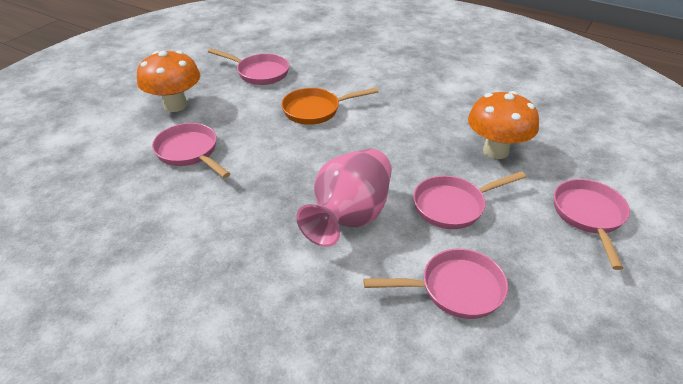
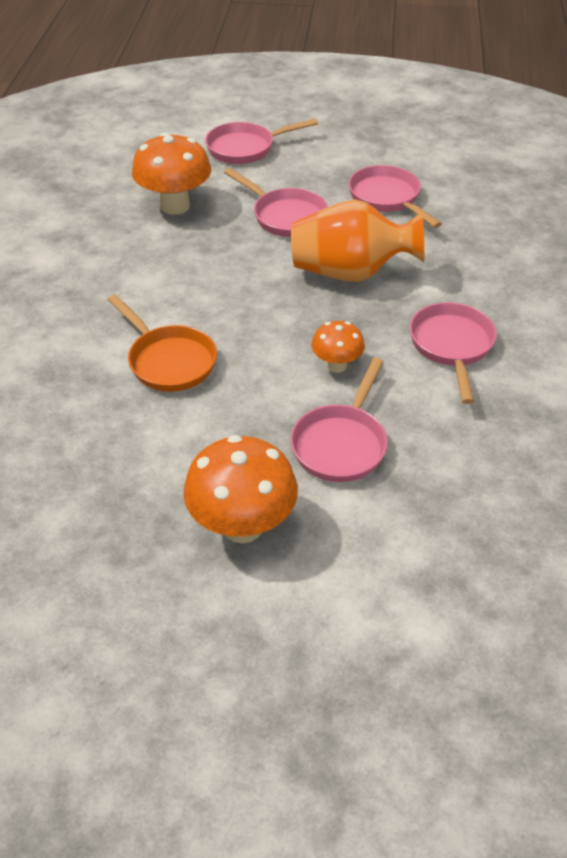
camera: 115 degrees left, 5 degrees up
(254, 173) = (336, 365): none -> orange mushroom
(259, 73) = (87, 466): pink pan -> pink pan (451, 347)
(350, 217) = (350, 273): pink vase -> orange vase

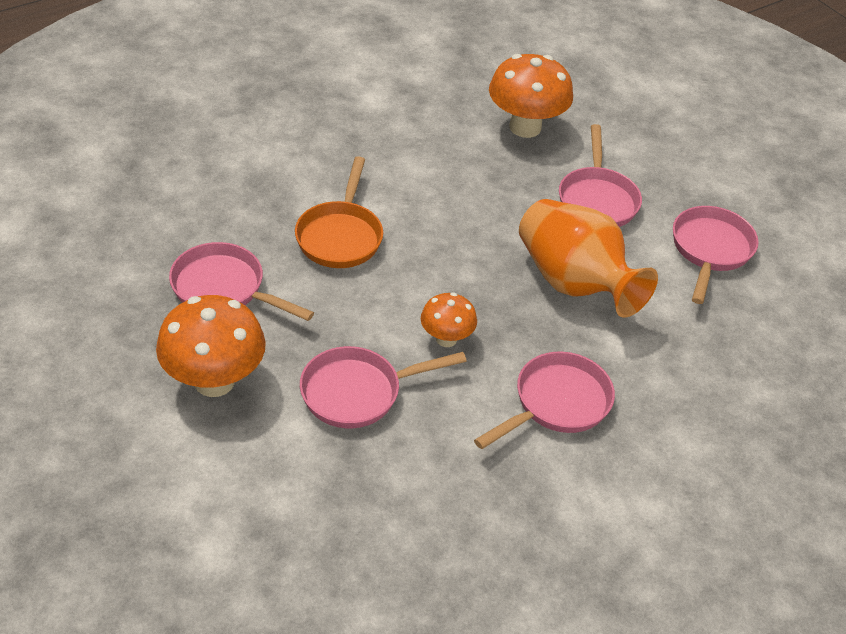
camera: 45 degrees right, 0 degrees up
(245, 148) = (657, 121): pink pan -> pink pan (224, 289)

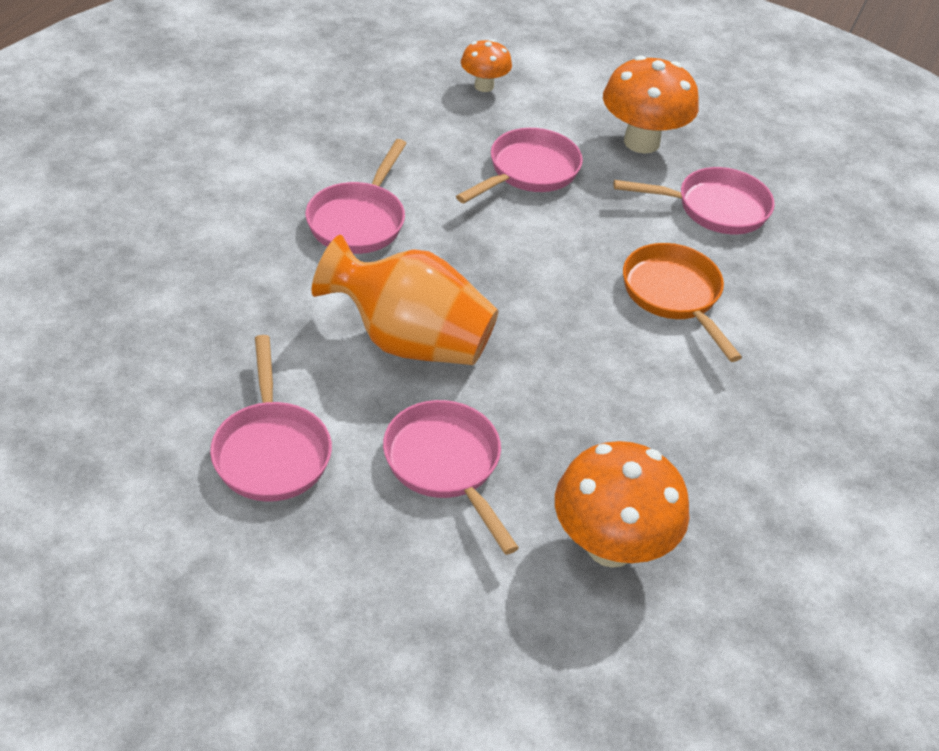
camera: 150 degrees right, 0 degrees up
(446, 339) = (493, 238): orange mushroom -> orange mushroom (484, 86)

